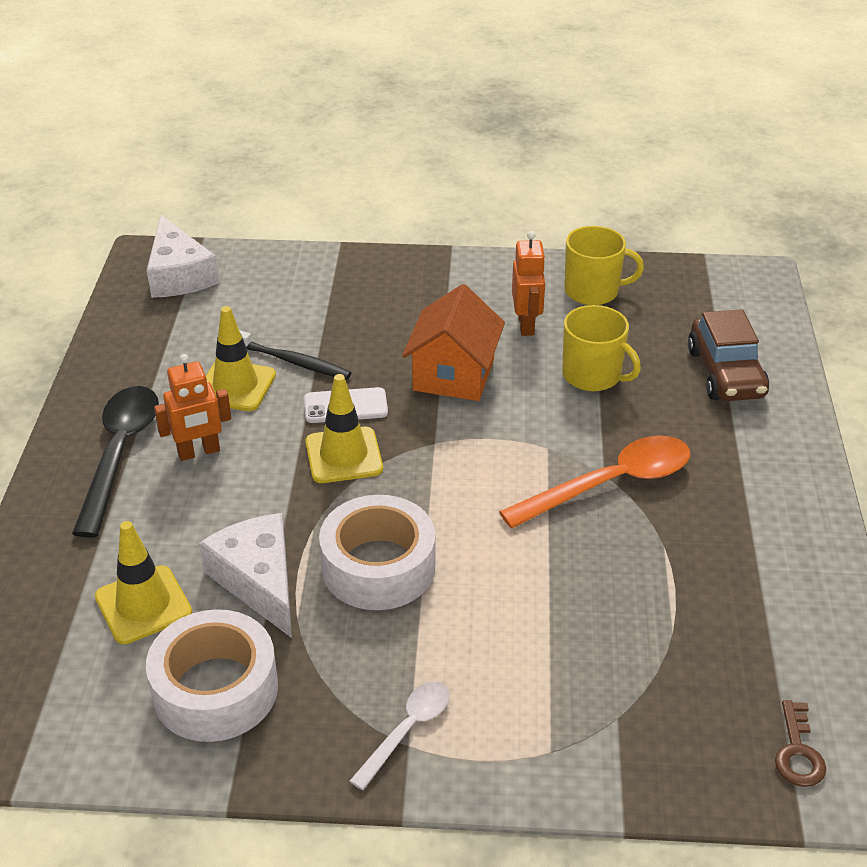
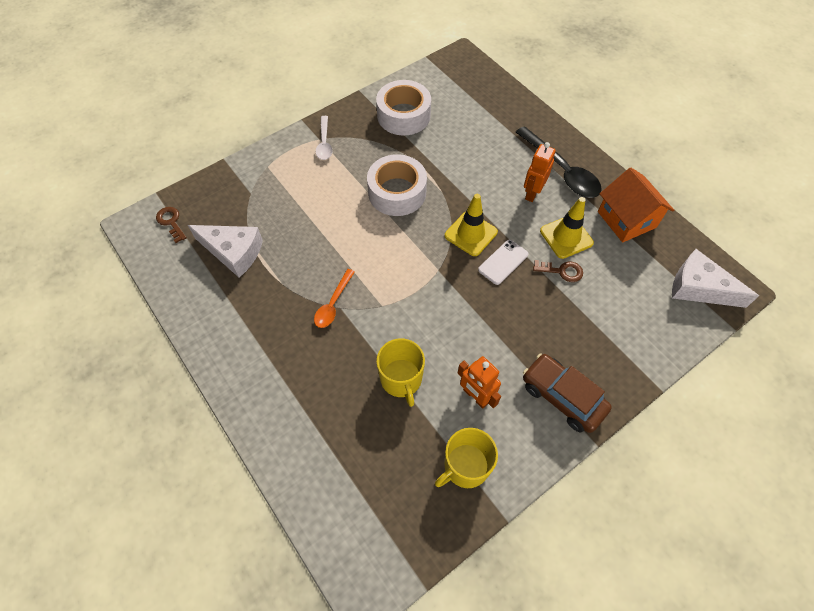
camera: 140 degrees right, 20 degrees up
(143, 605) = (464, 124): yellow traffic cone -> none
(258, 581) = (436, 158): white cheese -> white cheese (233, 252)
(292, 361) = (562, 271): black toothbrush -> brown key
(453, 375) = (475, 322): orange house -> orange house (626, 219)
(593, 375) = (401, 379): yellow mug -> yellow mug turned 105 degrees counterclockwise
(610, 484) = (333, 304): orange spoon -> orange spoon, size x0.57
(726, 373) = (325, 442): brown car -> brown car (562, 397)

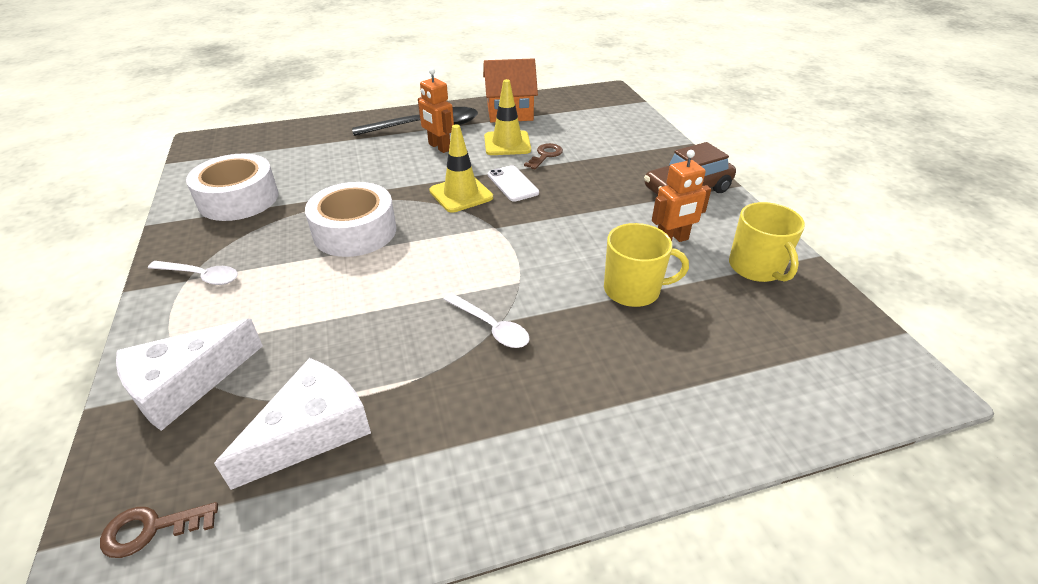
camera: 70 degrees left, 20 degrees down
(333, 304) = (490, 327): orange spoon -> white spoon
(699, 288) = (600, 103): white cheese -> white cheese (185, 384)

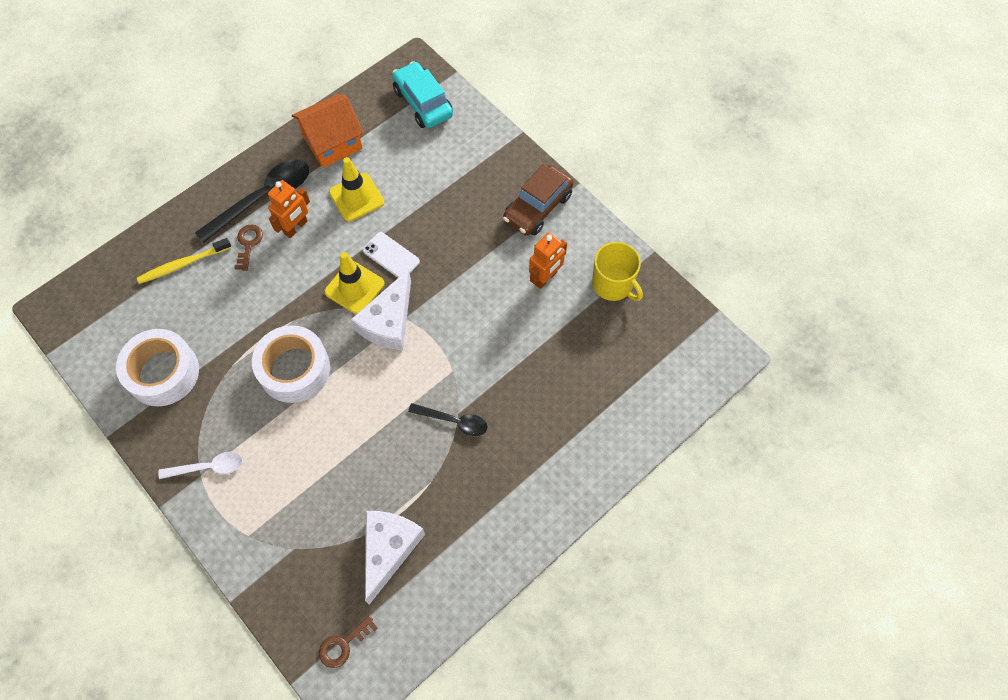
camera: 25 degrees left, 25 degrees up
(185, 384) = (281, 556): white cheese -> white cheese (389, 321)
(326, 144) = (183, 264): none -> yellow toothbrush
(439, 147) = (296, 227): orange robot -> orange robot turned 75 degrees counterclockwise
(490, 327) = (453, 421): white spoon -> black spoon
(545, 155) = (400, 203): brown key -> brown key (248, 244)
(605, 109) = (423, 103): none -> turquoise car
(633, 290) = (535, 344): yellow mug -> none

